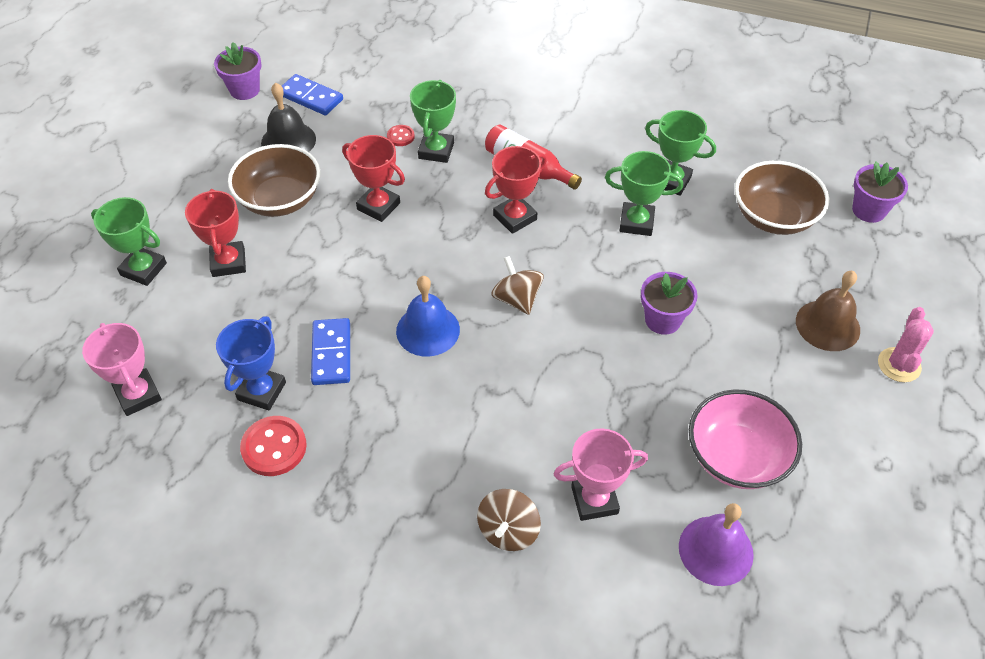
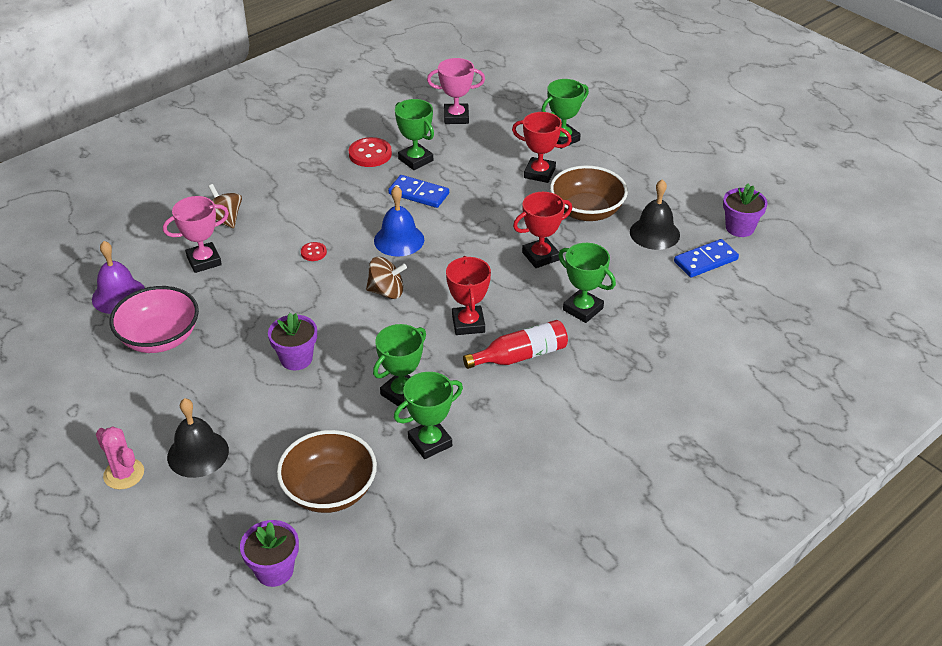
camera: 120 degrees right, 10 degrees down
(262, 391) = (415, 160): blue trophy -> green trophy
(400, 136) = (616, 295): red button -> red button (313, 252)
(594, 500) = (204, 261): pink trophy -> pink trophy turned 45 degrees clockwise
(827, 325) = (198, 453): brown bell -> black bell

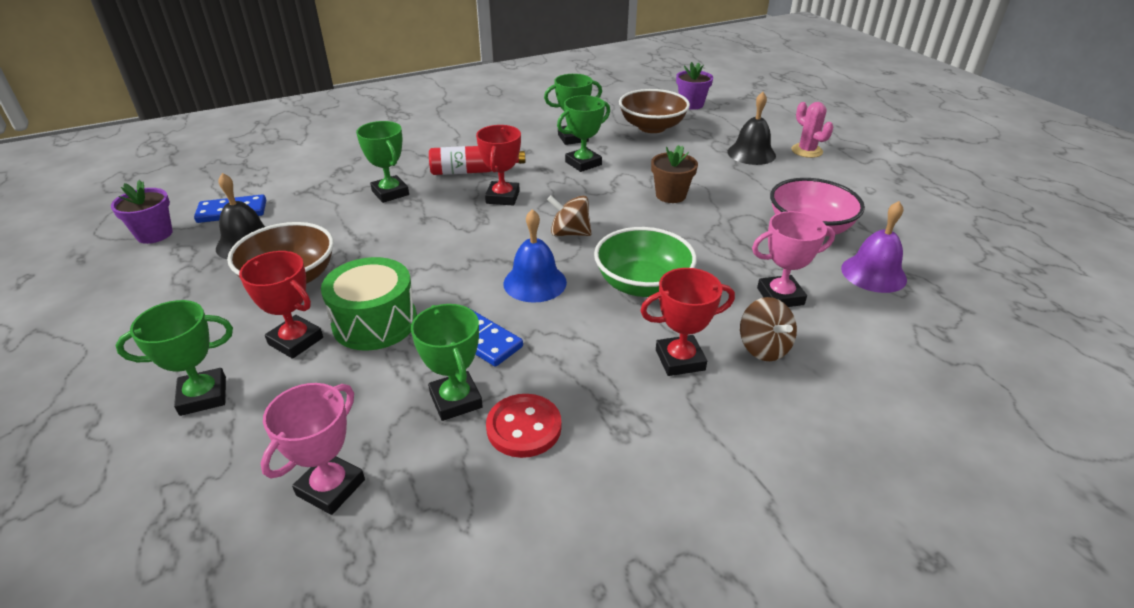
camera: 165 degrees left, 5 degrees down
(296, 359) = (670, 195): purple flower pot -> brown flower pot
(313, 252) = (642, 284): red button -> green bowl
(456, 117) = (331, 487): pink trophy -> pink trophy turned 75 degrees counterclockwise
(498, 192) = (375, 322): none -> green drum
(540, 256) = (388, 240): red trophy -> red trophy (680, 360)

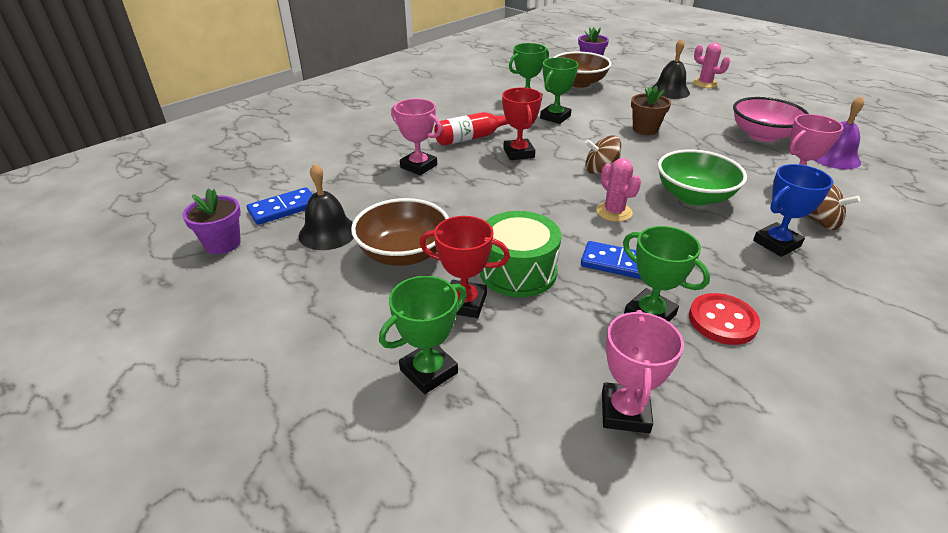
camera: 20 degrees left, 0 degrees up
(390, 193) = (418, 166): green trophy -> pink trophy
(535, 282) = (614, 212): blue bell -> pink cactus
(680, 360) = (776, 243): red trophy -> blue trophy

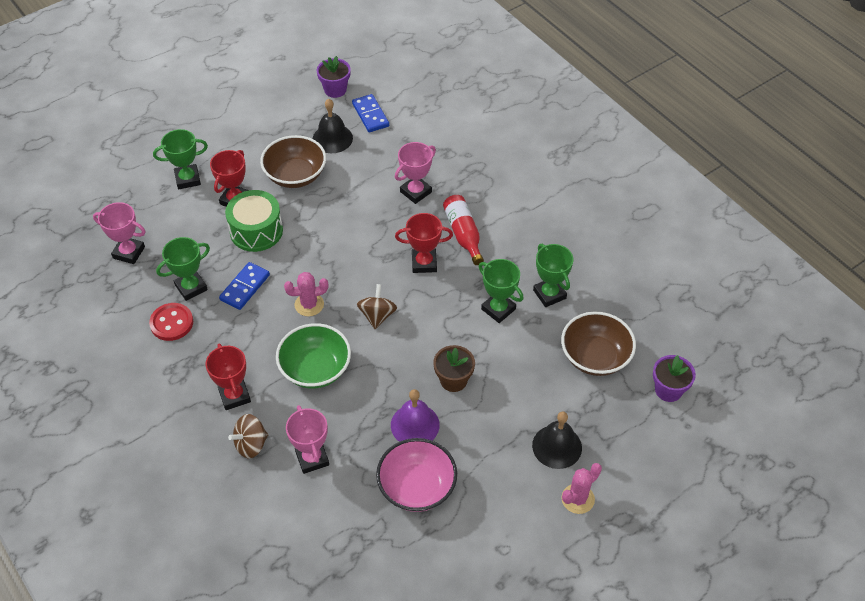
camera: 100 degrees right, 15 degrees up
(428, 371) = (188, 179): green trophy -> green trophy turned 75 degrees counterclockwise
(776, 243) = (234, 396): blue trophy -> red trophy
(834, 157) = (352, 529): purple bell -> purple bell (415, 425)

